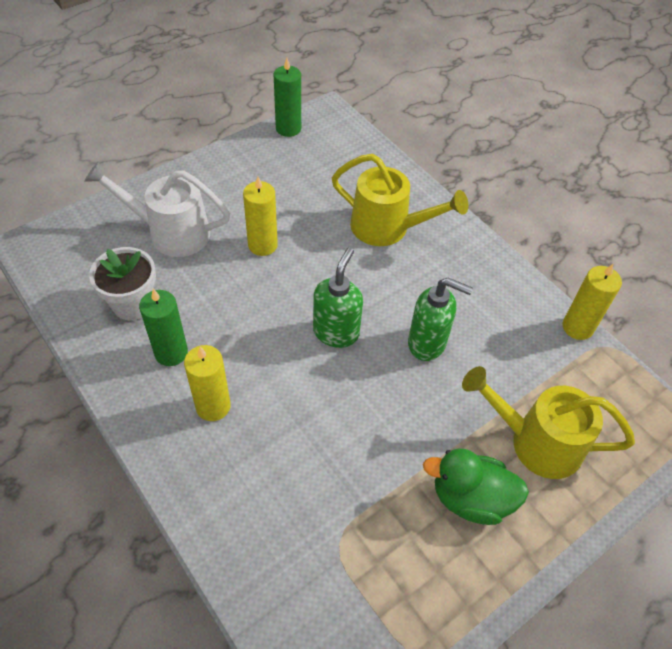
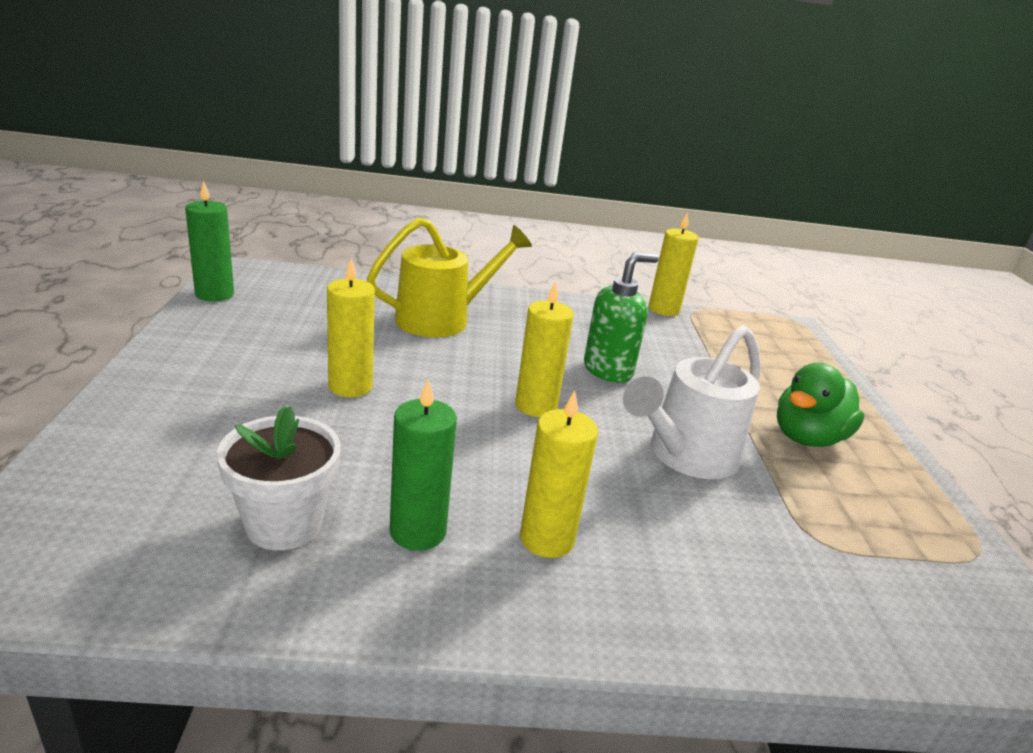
camera: 55 degrees left, 25 degrees down
(170, 232) = (215, 434): white watering can -> white watering can (685, 456)
(336, 332) = (536, 406): green soap dispenser -> yellow candle
(535, 442) = (766, 380): yellow watering can -> none

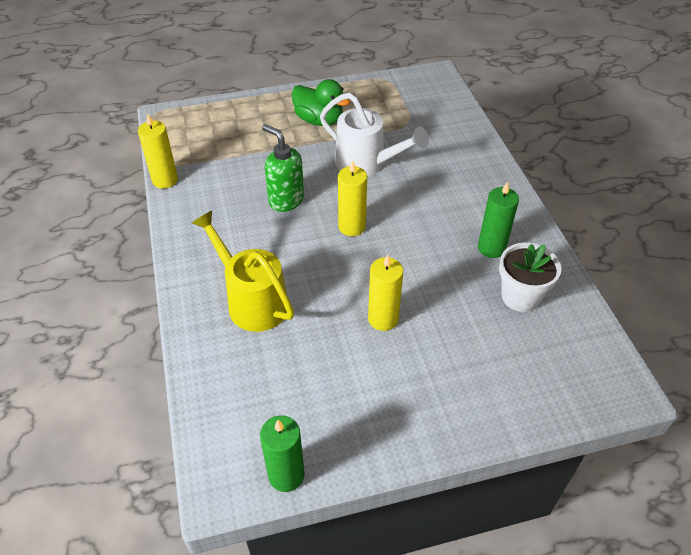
camera: 100 degrees left, 20 degrees up
(547, 539) = (466, 205): yellow candle -> none

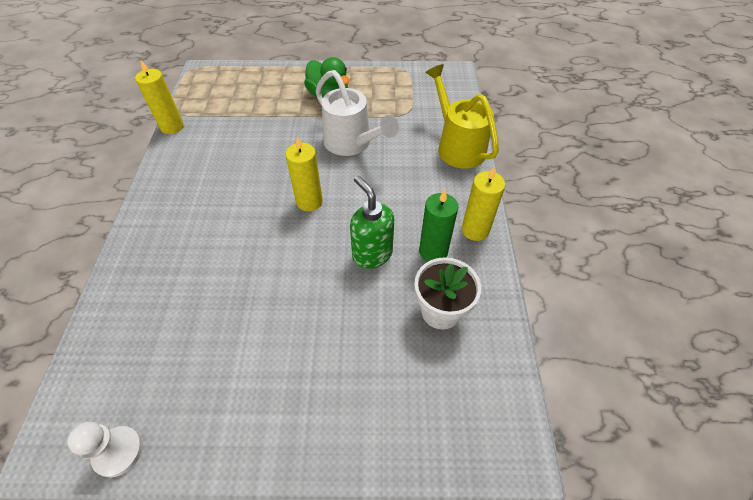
camera: 15 degrees right, 5 degrees up
(251, 300) = (184, 255): yellow watering can -> yellow watering can (457, 146)
(286, 200) = (263, 164): green soap dispenser -> green soap dispenser (372, 254)
(286, 475) = (118, 451): green candle -> white pawn
(383, 319) = (293, 302): yellow candle -> yellow candle (475, 230)

